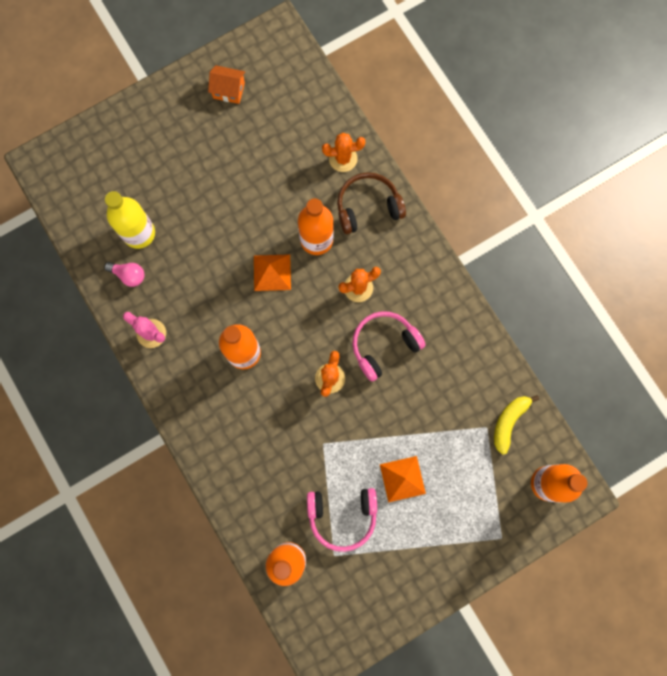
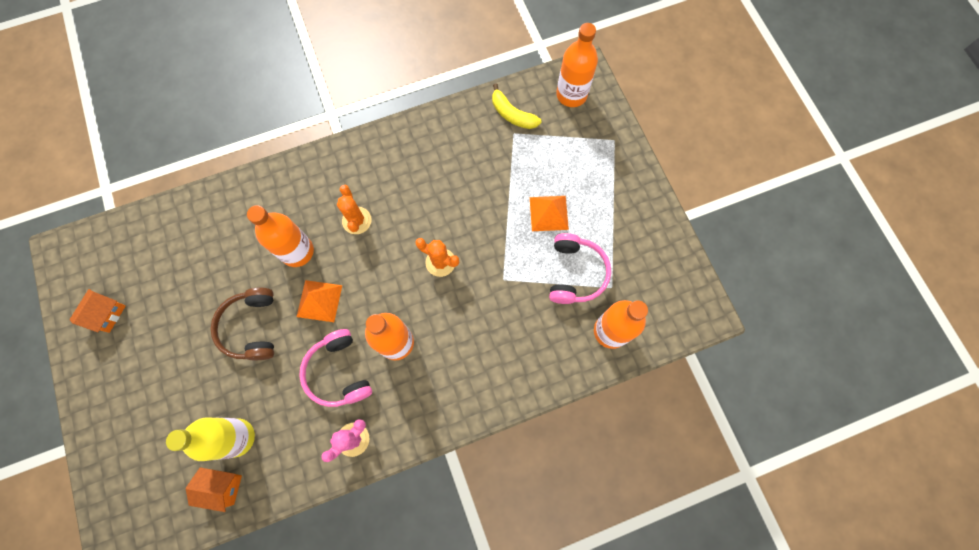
camera: 80 degrees left, 5 degrees down
(97, 233) = (222, 487): none -> orange house
(129, 275) = (281, 456): pink light bulb -> none
(343, 158) = (221, 212): orange cactus -> none
(368, 207) = (278, 197): brown headphones -> brown headphones (251, 327)
(384, 345) = (419, 207): pink headphones -> pink headphones (338, 372)

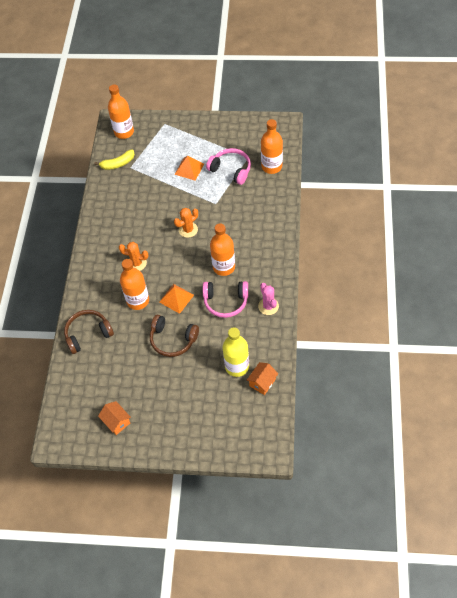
camera: 60 degrees left, 15 degrees down
(224, 214) = (88, 334): none -> brown headphones

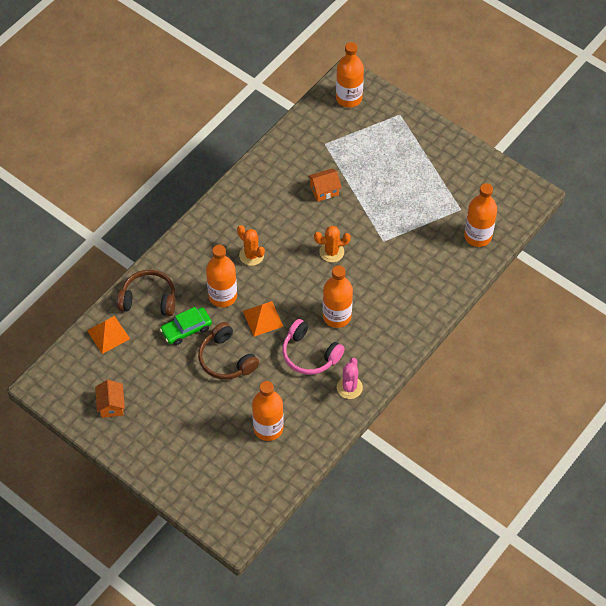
camera: 30 degrees right, 0 degrees up
(118, 164) = (315, 131): yellow banana -> none
(130, 337) = (186, 329): none -> green car
(189, 169) = (386, 184): orange pyramid -> orange pyramid (108, 334)
(231, 170) = (430, 212): pink headphones -> none
(237, 366) = (268, 428): yellow bottle -> orange bottle
(262, 382) = (280, 461): orange house -> orange house (324, 190)

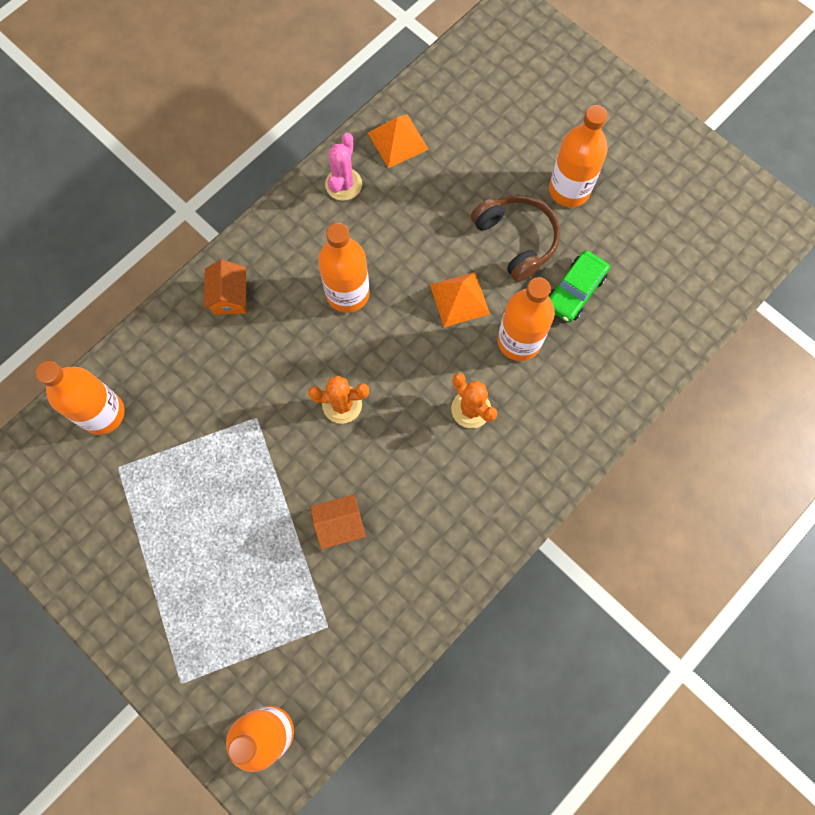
camera: 175 degrees left, 15 degrees up
(108, 334) = (692, 292): orange pyramid -> orange pyramid (397, 141)
(111, 405) = (680, 185): orange house -> orange house (230, 297)
(149, 299) = (633, 345): brown headphones -> none
(186, 329) = (575, 291): green car -> green car turned 150 degrees clockwise
(268, 428) = (462, 137): orange bottle -> orange bottle (569, 190)
(310, 354) = (394, 237): pink headphones -> none

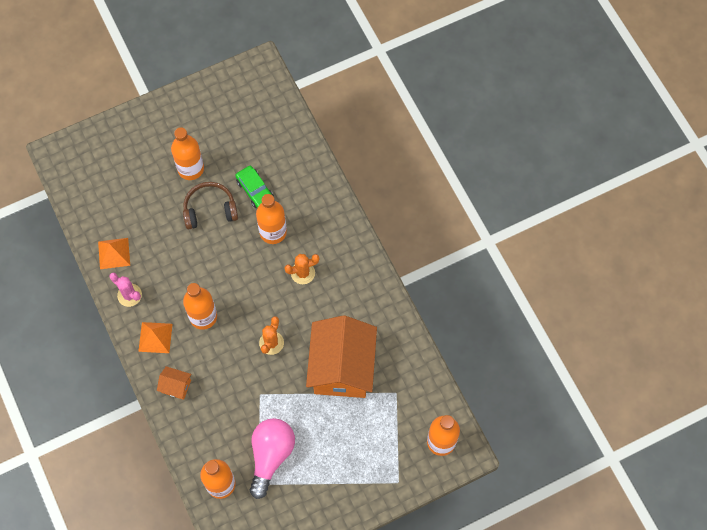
camera: 70 degrees left, 5 degrees down
(166, 469) = (271, 456): none -> pink light bulb
(340, 525) = (342, 367): orange house -> orange house, size x2.44
(459, 299) = (233, 255): orange pyramid -> orange pyramid (155, 337)

